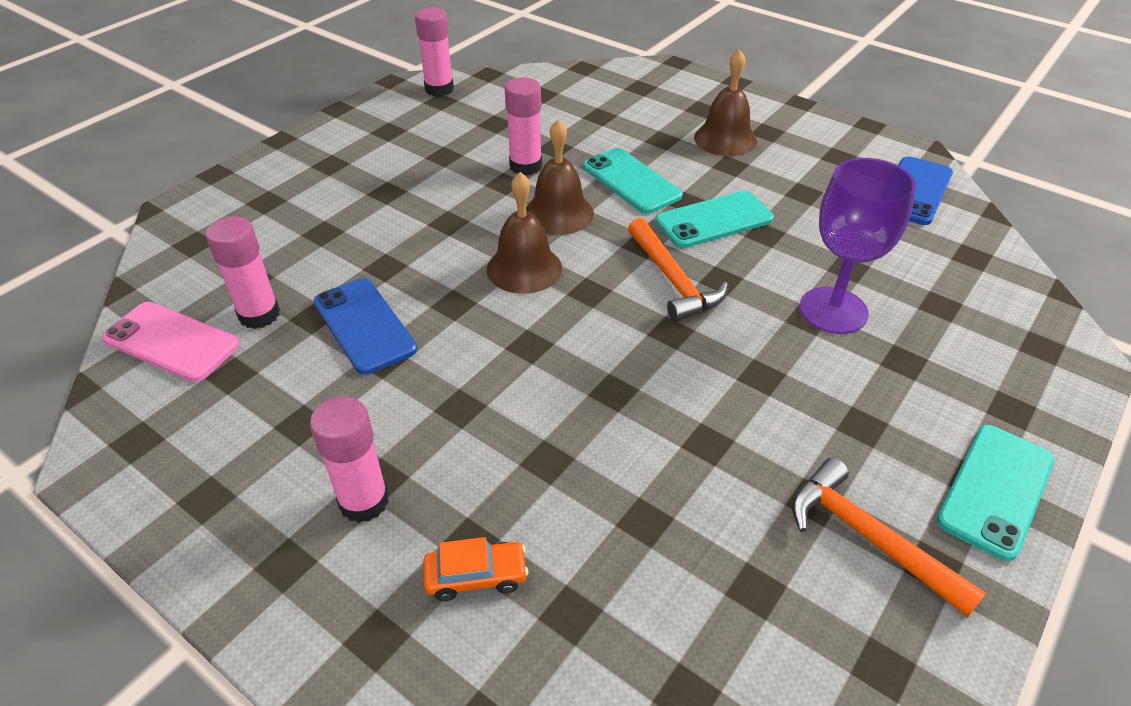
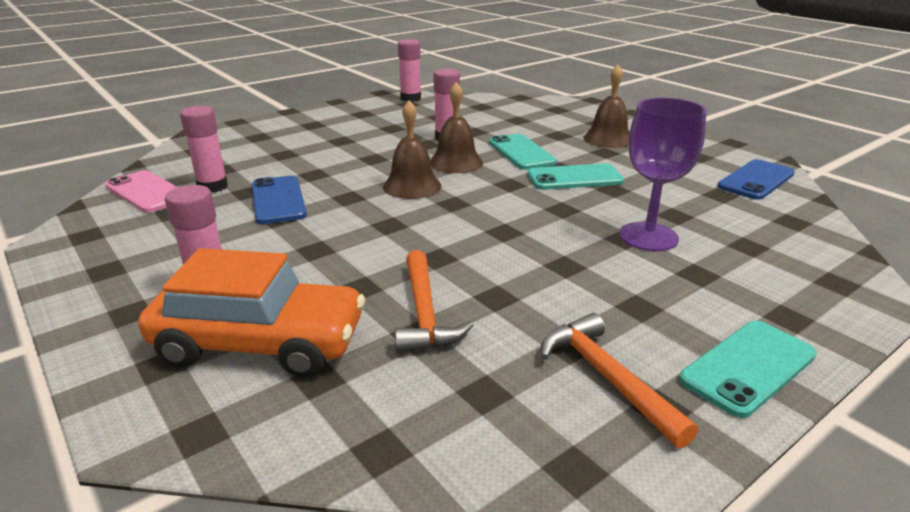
camera: 15 degrees right, 15 degrees down
(476, 576) = (260, 343): orange car -> orange car, size x2.40
(673, 280) = (522, 205): orange hammer -> orange hammer (425, 313)

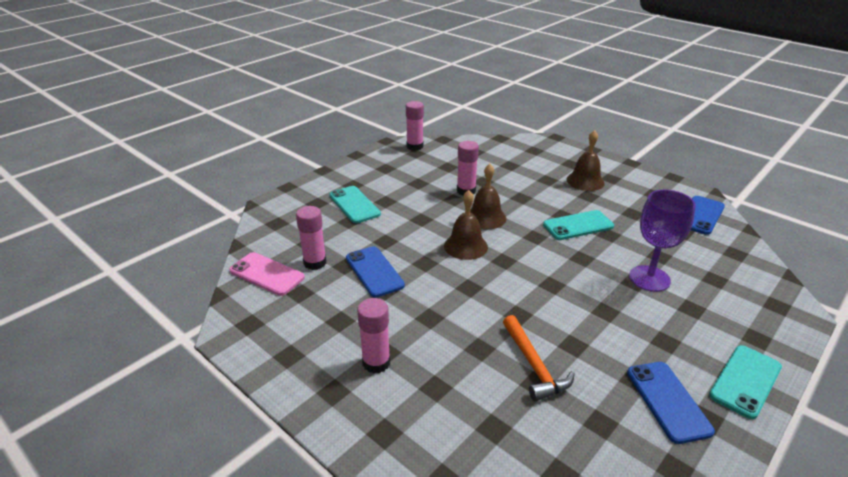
camera: 10 degrees left, 5 degrees up
(260, 343) = (440, 405): orange car -> none
(521, 152) = (528, 202): turquoise phone -> turquoise phone (354, 205)
(607, 378) = (668, 401): orange hammer -> blue phone

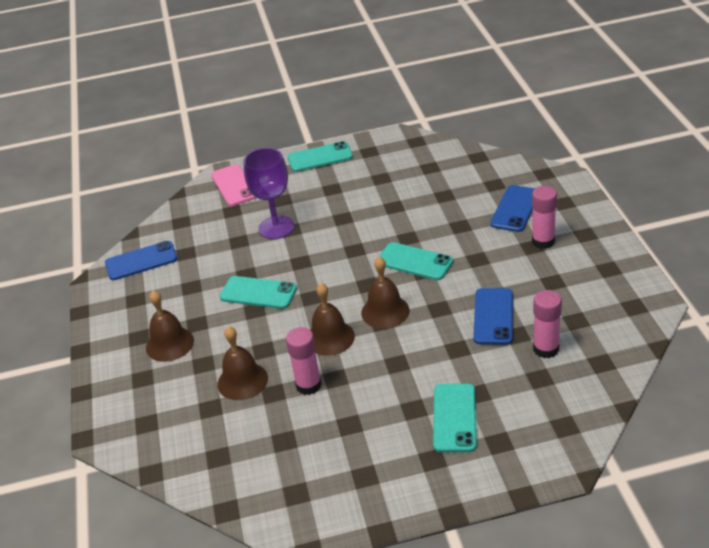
camera: 140 degrees left, 5 degrees up
(266, 274) = (601, 353): pink phone -> pink phone (234, 186)
(415, 146) = (283, 510): pink glue stick -> none
(485, 293) = (414, 262): none -> turquoise phone
(510, 180) = (242, 381): none -> brown bell
(534, 365) = (434, 204): orange hammer -> none
(668, 401) = (378, 163): blue phone -> blue phone (515, 209)

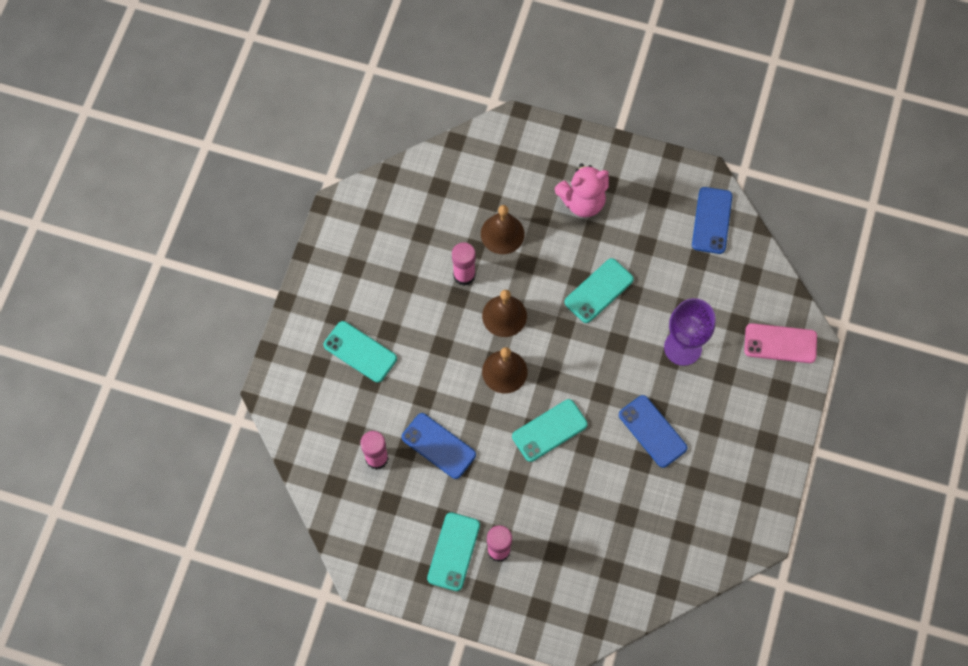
camera: 115 degrees right, 30 degrees up
(170, 344) = (582, 201): brown bell -> pink teddy bear
(320, 157) = (775, 443): turquoise phone -> turquoise phone (453, 551)
(515, 209) = (560, 561): blue phone -> blue phone (652, 431)

